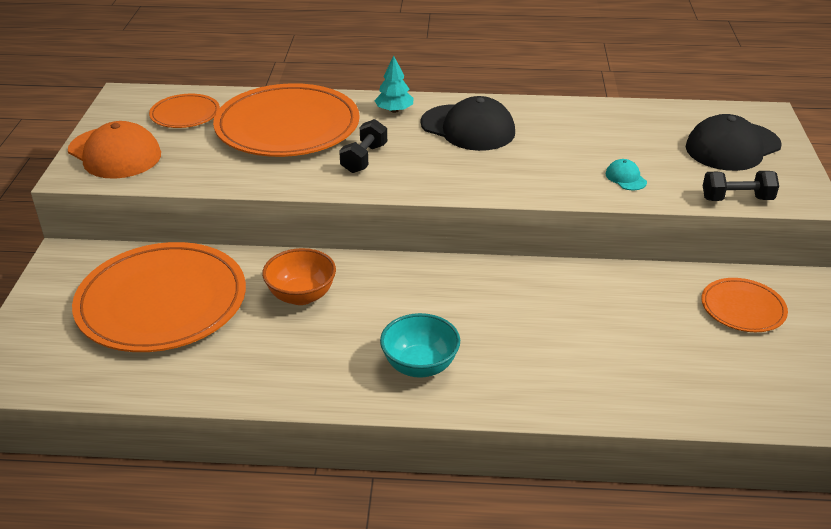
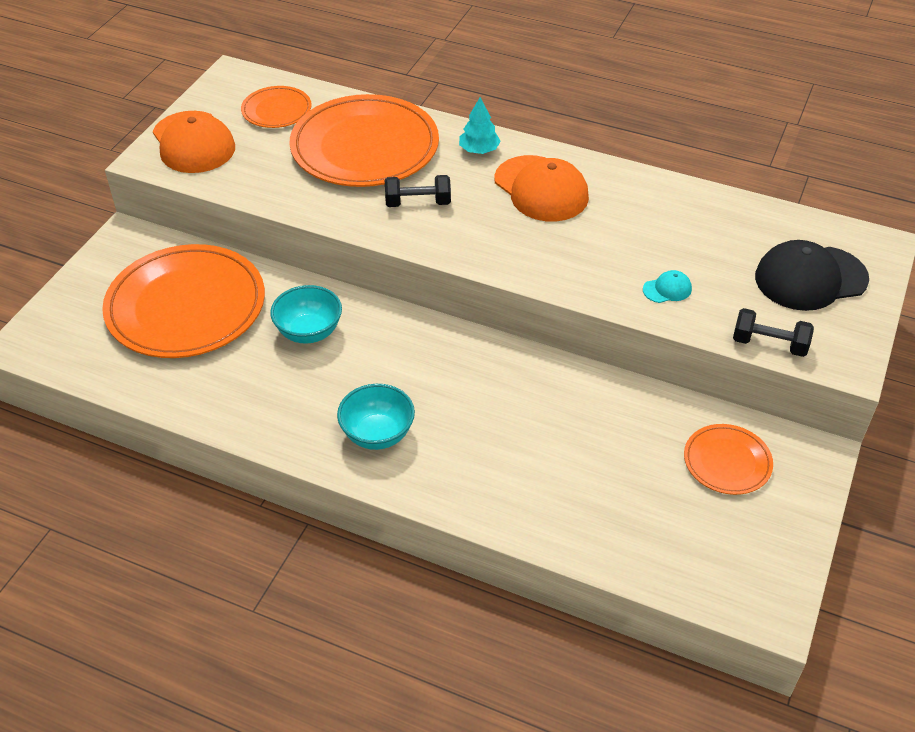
camera: 20 degrees right, 10 degrees up
(301, 296) = (309, 332): orange bowl -> turquoise bowl
(364, 158) = (418, 203): black dumbbell -> black dumbbell turned 45 degrees clockwise
(468, 128) = (541, 189): black cap -> orange cap
(626, 178) = (667, 289): turquoise cap -> turquoise cap turned 75 degrees clockwise

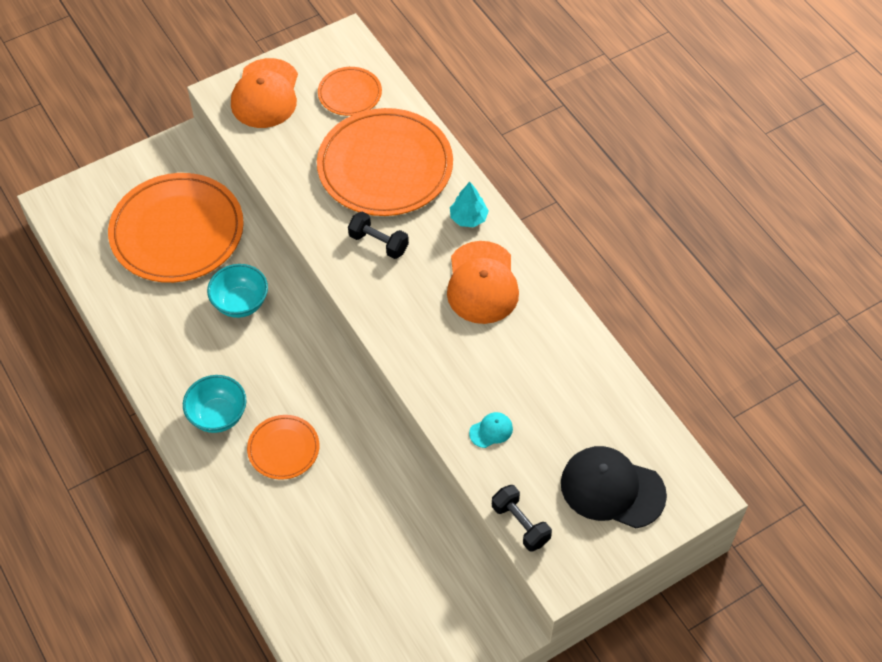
camera: 35 degrees right, 10 degrees up
(667, 289) = (491, 431): turquoise cap -> turquoise cap turned 45 degrees counterclockwise
(727, 462) = (434, 592): orange plate -> orange plate (283, 449)

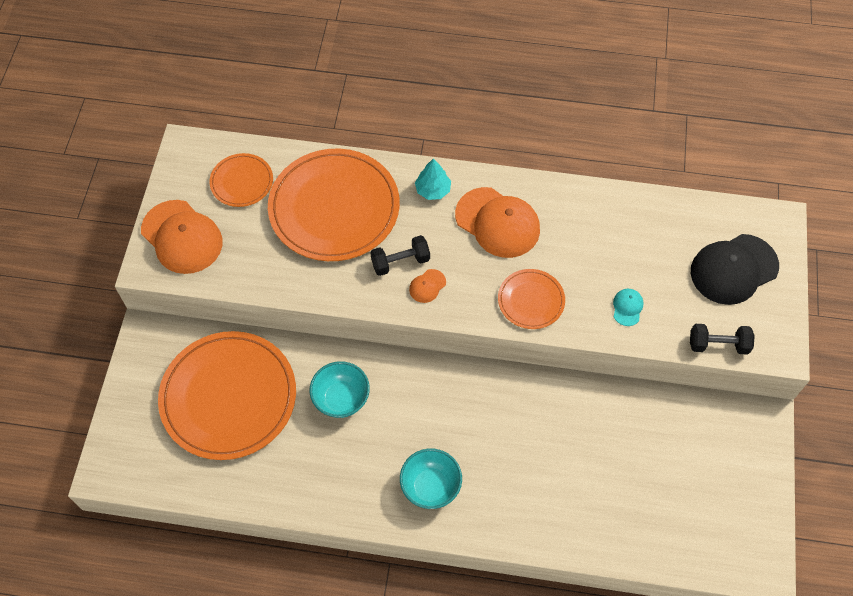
camera: 50 degrees left, 5 degrees up
(283, 449) = (500, 460): orange plate -> orange plate (531, 300)
(373, 276) = (427, 286): none -> orange cap

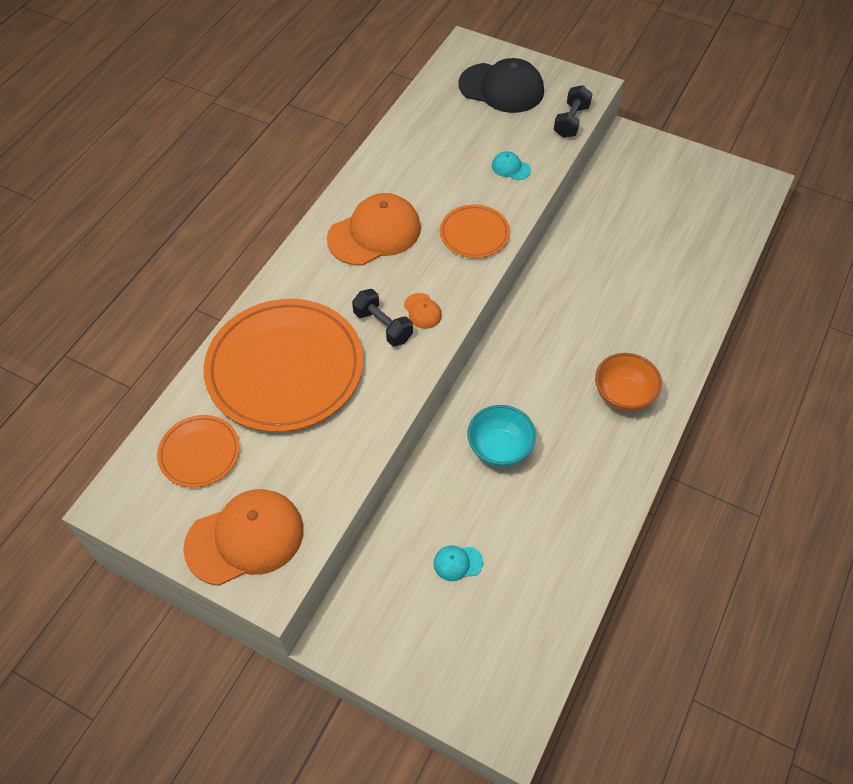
camera: 70 degrees left, 5 degrees down
(228, 397) = (457, 563): orange plate -> turquoise cap
(400, 262) = (383, 326): black dumbbell -> black dumbbell turned 45 degrees counterclockwise
(430, 486) = (623, 396): turquoise bowl -> orange bowl
(433, 190) = (308, 274): turquoise tree -> none
(733, 269) = (501, 88): black cap -> black cap turned 60 degrees counterclockwise

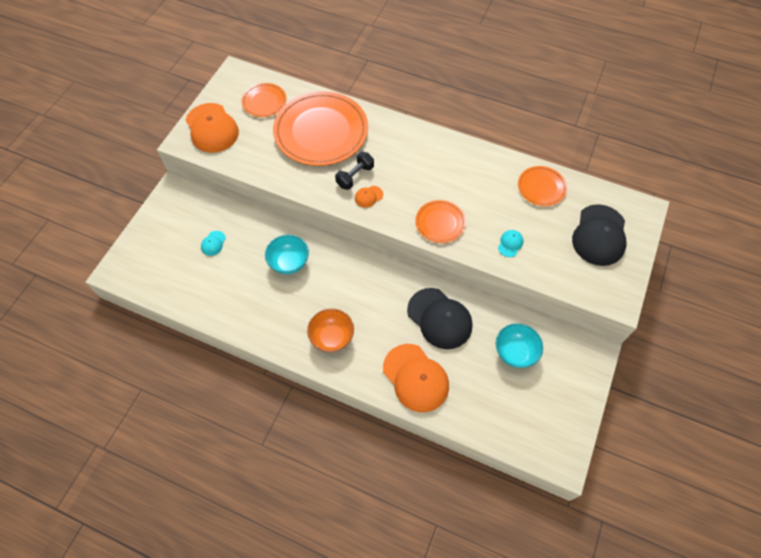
camera: 85 degrees right, 5 degrees up
(374, 233) = (433, 165): orange cap -> orange cap (415, 378)
(425, 128) = (541, 187): none -> orange plate
(457, 563) = (213, 243): turquoise cap -> turquoise cap turned 150 degrees counterclockwise
(571, 121) = (571, 285): black dumbbell -> none
(590, 274) = (439, 318): none -> black cap
(634, 206) = (515, 352): none -> turquoise bowl

